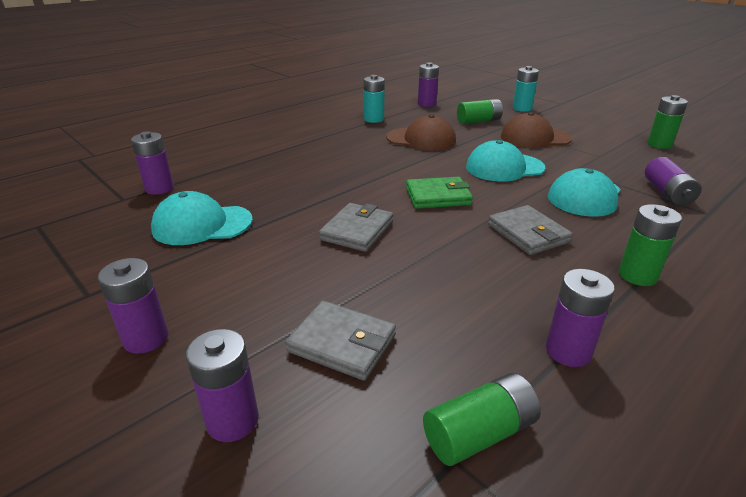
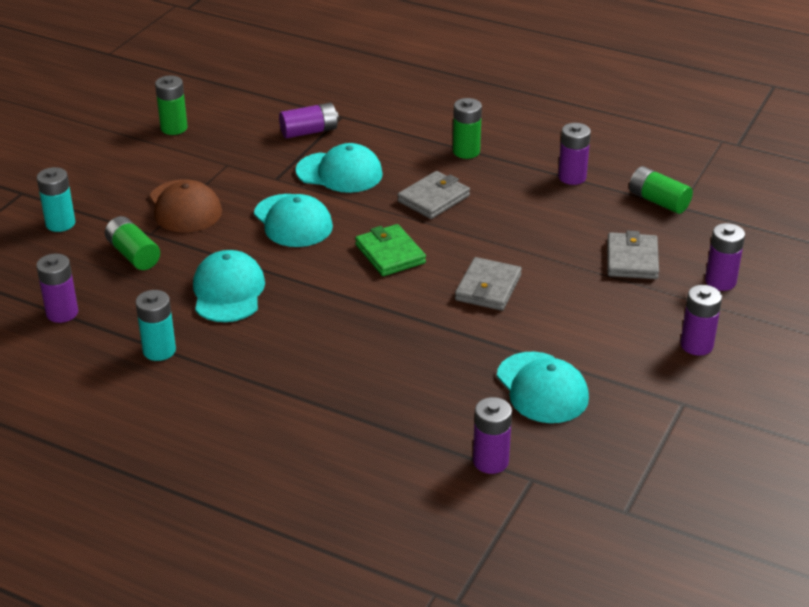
camera: 110 degrees left, 5 degrees up
(357, 230) = (488, 288): grey wallet -> grey wallet turned 75 degrees counterclockwise
(421, 139) = (228, 291): brown cap -> turquoise cap

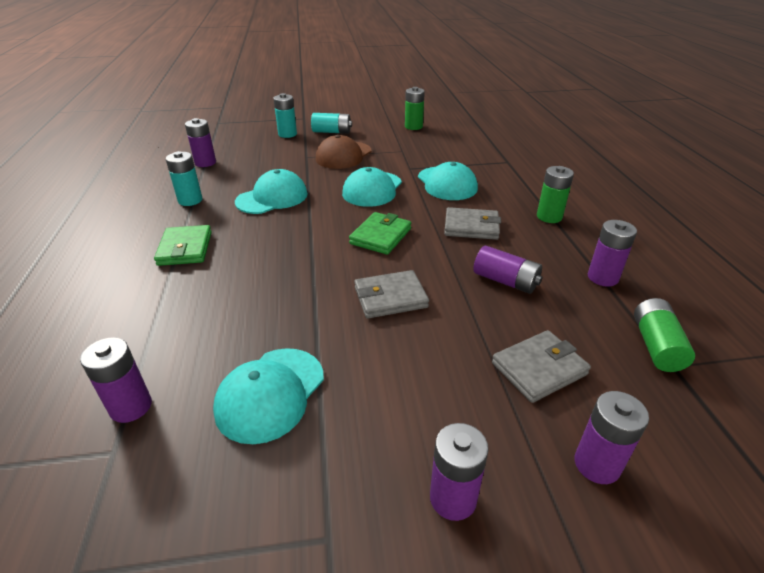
camera: 55 degrees right, 0 degrees up
(103, 189) = (332, 132): none -> turquoise battery
(133, 254) = (280, 160): green battery -> none
(272, 380) = (185, 248): none -> green wallet
(309, 131) = (474, 159): purple battery -> purple battery (505, 281)

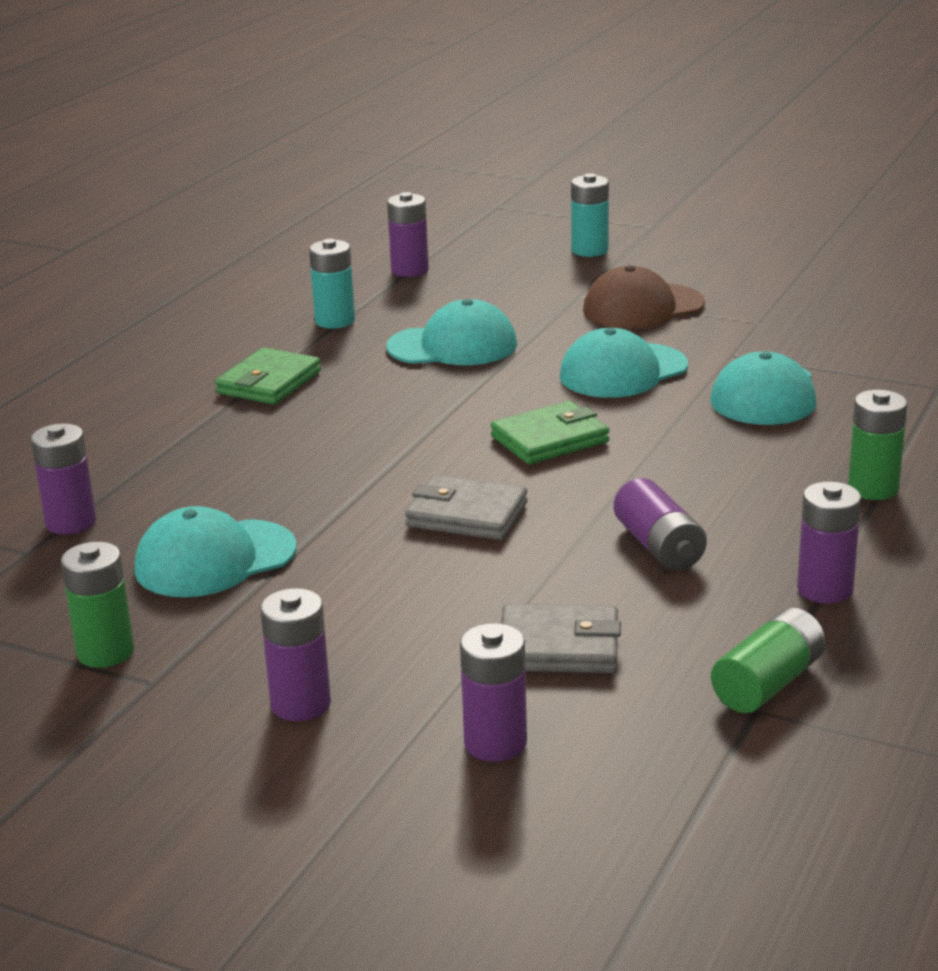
camera: 35 degrees right, 10 degrees down
(332, 132) = (673, 262): turquoise battery -> none
(413, 127) = (842, 284): green battery -> green battery (105, 652)
(471, 227) = (711, 466): grey wallet -> none

